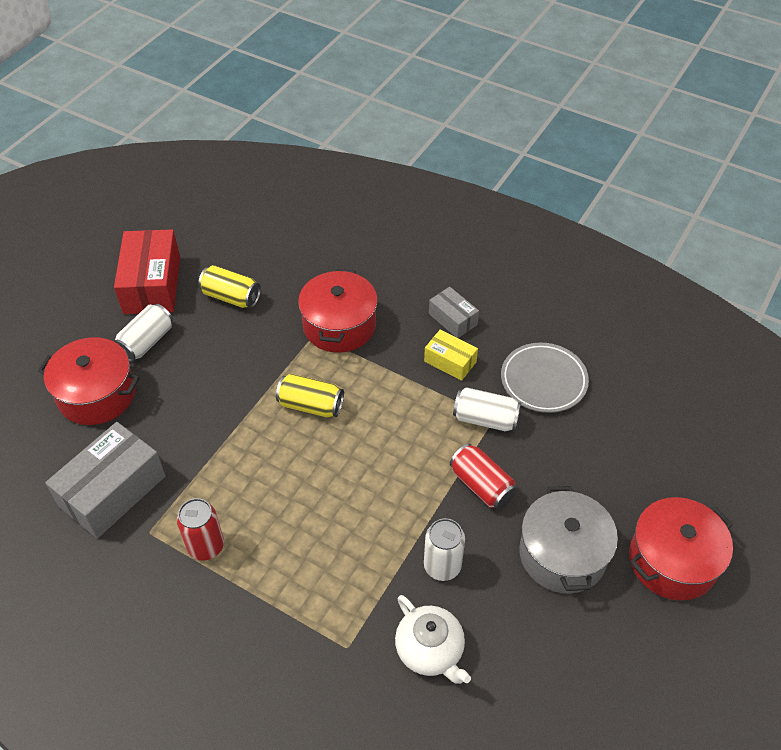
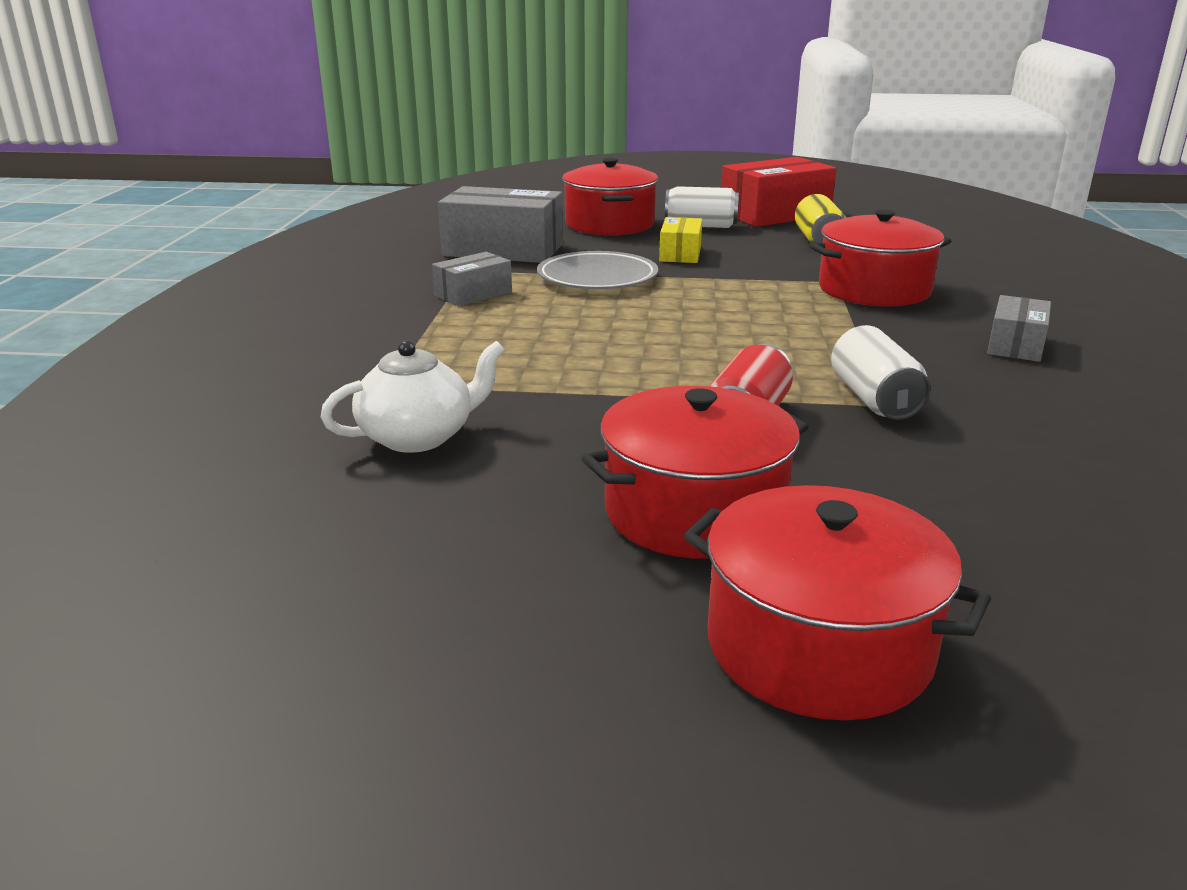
camera: 65 degrees right, 25 degrees down
(206, 546) = (473, 294): red can -> grey box
(311, 405) = (729, 300): yellow can -> none
(430, 650) = (418, 437): white teapot -> white teapot turned 150 degrees counterclockwise
(442, 566) = (569, 418): white can -> none
(450, 361) = (936, 357): yellow box -> yellow box (680, 254)
(543, 381) = (1030, 429): grey plate -> grey plate (597, 278)
(562, 554) = (694, 511): grey pot -> red pot

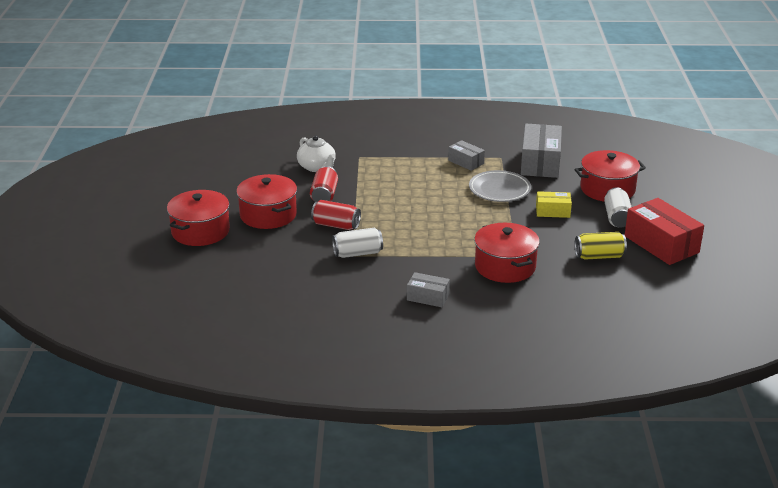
camera: 85 degrees right, 5 degrees up
(586, 430) = (324, 195): none -> red can

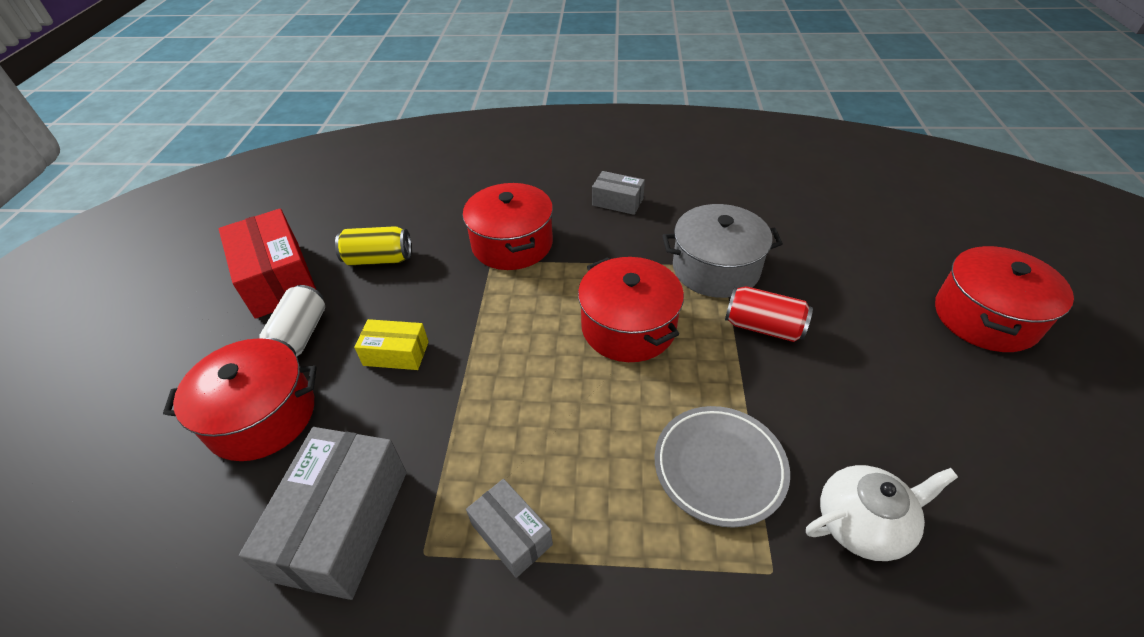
camera: 175 degrees left, 15 degrees up
(268, 215) = (892, 355): red pot -> red pot (628, 327)
(317, 167) = (862, 523): white teapot -> white teapot turned 105 degrees clockwise
(324, 195) = (810, 411): red can -> none
(357, 253) = (715, 268): white can -> grey pot
(499, 190) = (467, 419): grey plate -> grey plate (719, 467)

